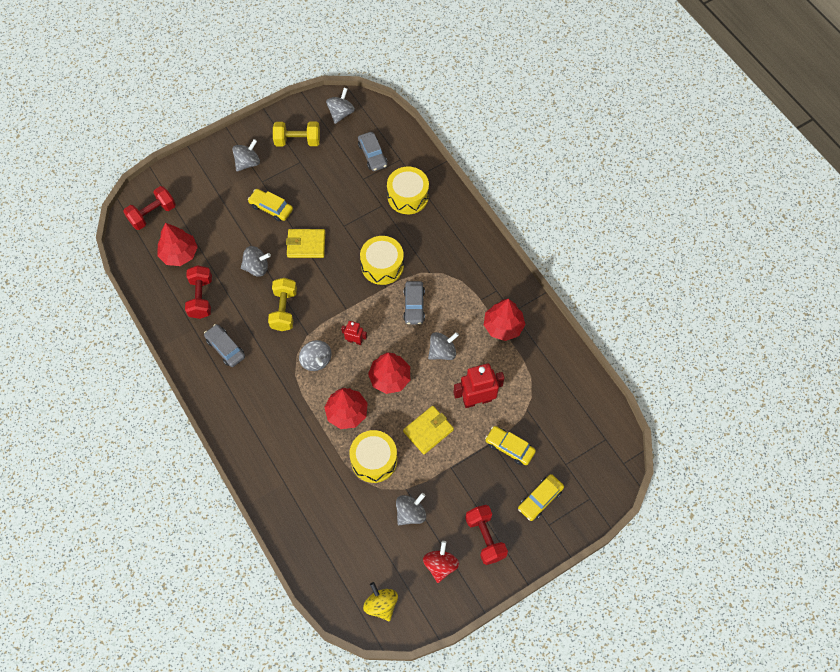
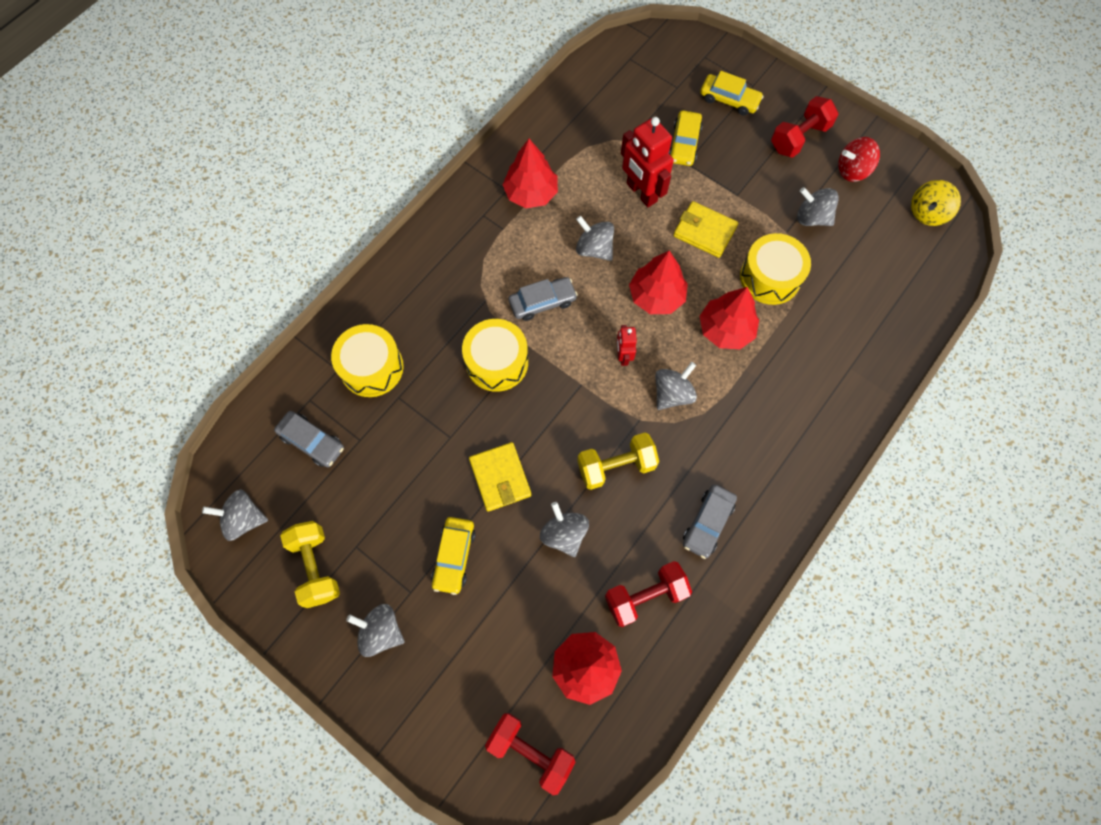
camera: 110 degrees left, 5 degrees up
(372, 155) = (312, 442): grey car -> grey car turned 75 degrees clockwise

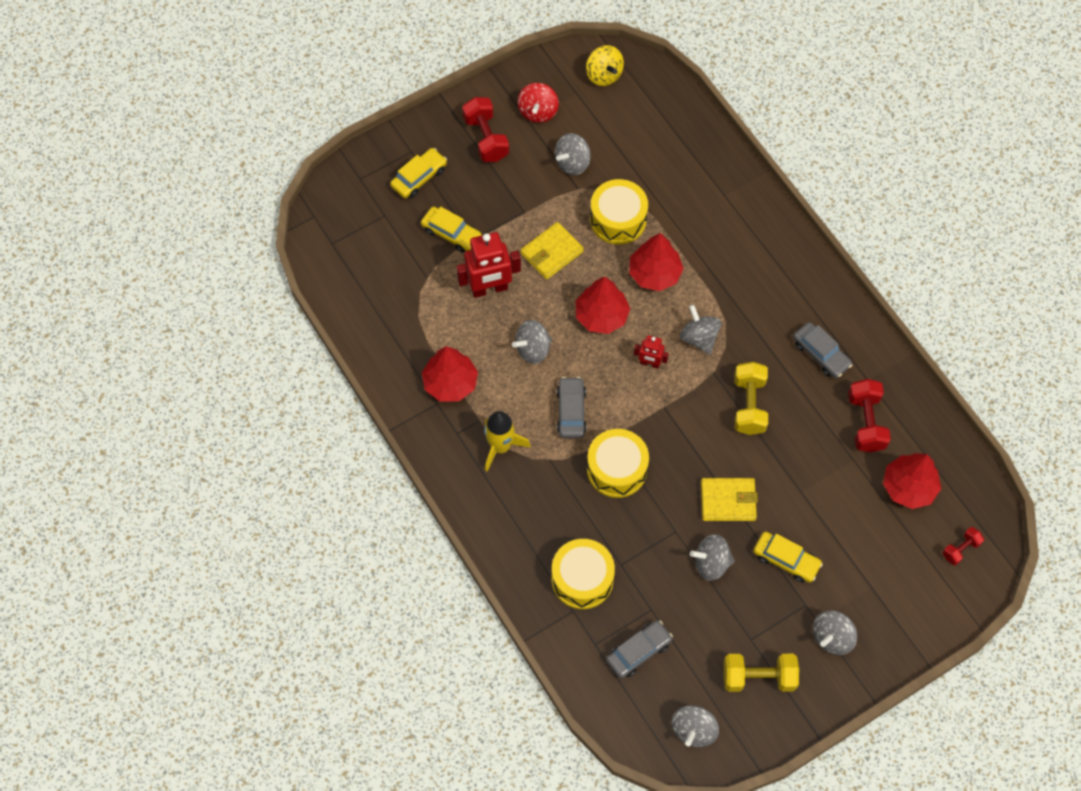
camera: 70 degrees left, 5 degrees down
(482, 255) = (500, 447): none -> yellow rocket
(530, 751) = (960, 549): red dumbbell -> red dumbbell, size x0.58
(564, 534) = (794, 466): grey spinning top -> grey spinning top (711, 563)

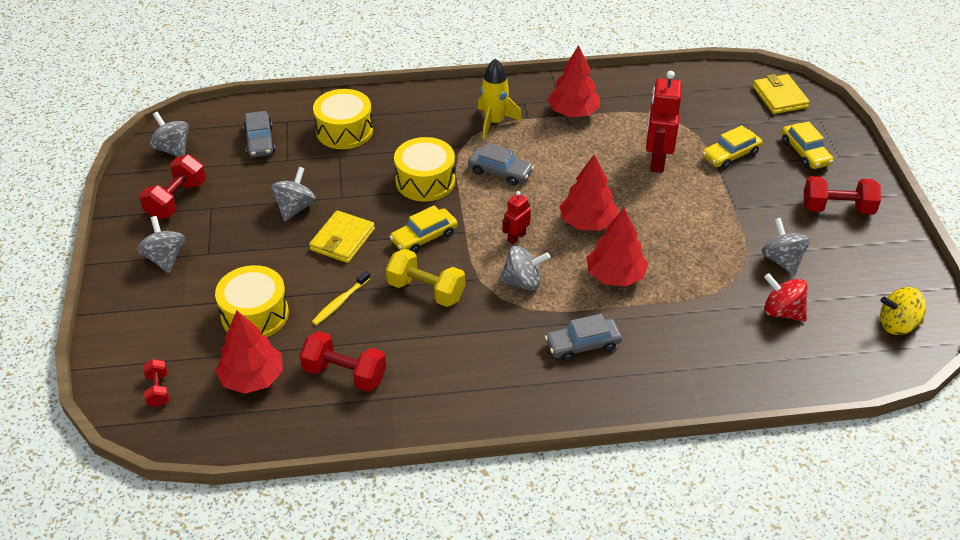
camera: 115 degrees right, 20 degrees down
(533, 349) = (577, 168): grey spinning top -> none
(538, 112) = (860, 256): red spinning top -> red spinning top (782, 312)
(551, 252) = (677, 212): yellow wallet -> yellow wallet (779, 97)
(618, 219) = (695, 271): yellow drum -> yellow drum (255, 314)
(758, 677) = (176, 200): yellow dumbbell -> red dumbbell
(786, 560) = (258, 256): yellow car -> yellow car (424, 237)
(798, 464) = (340, 302): none -> yellow toothbrush
(821, 354) = (445, 370): grey car -> grey car (582, 345)

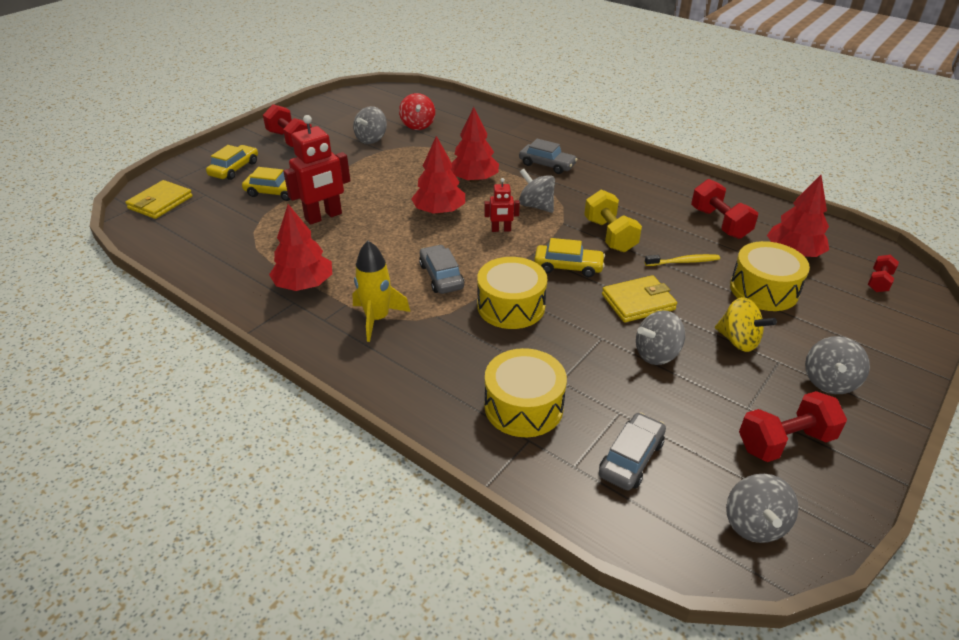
camera: 135 degrees left, 5 degrees down
(897, 325) = (377, 98): yellow spinning top -> yellow spinning top (738, 341)

